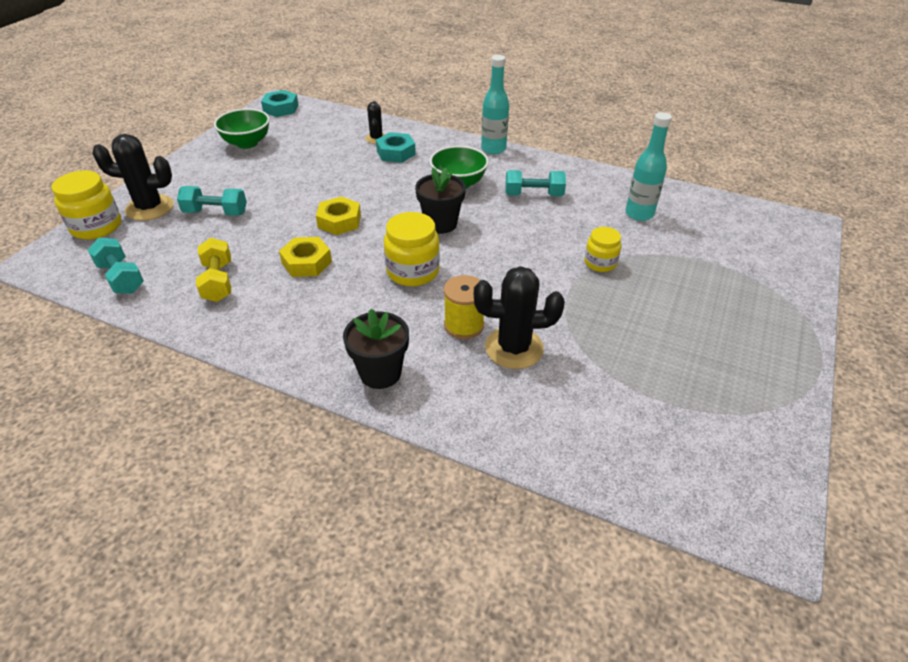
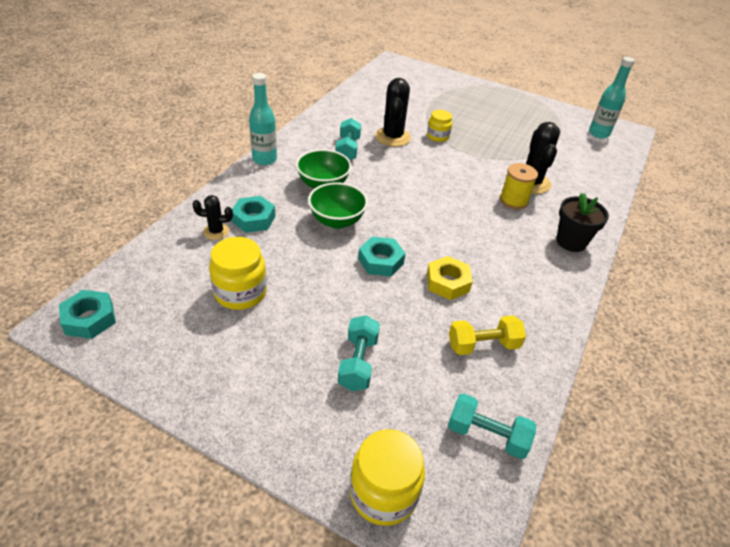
camera: 90 degrees left, 0 degrees up
(121, 278) = (487, 435): turquoise dumbbell -> turquoise dumbbell turned 60 degrees clockwise
(150, 208) = (341, 436): black cactus -> black cactus (392, 137)
(247, 143) = (187, 349): green bowl -> green bowl (337, 221)
(339, 221) = (381, 261): yellow nut -> turquoise nut
(413, 271) = (455, 220): yellow jar -> yellow jar (240, 292)
(440, 224) = (388, 200): black flower pot -> none
(639, 214) = (379, 111): turquoise bottle -> turquoise bottle (598, 133)

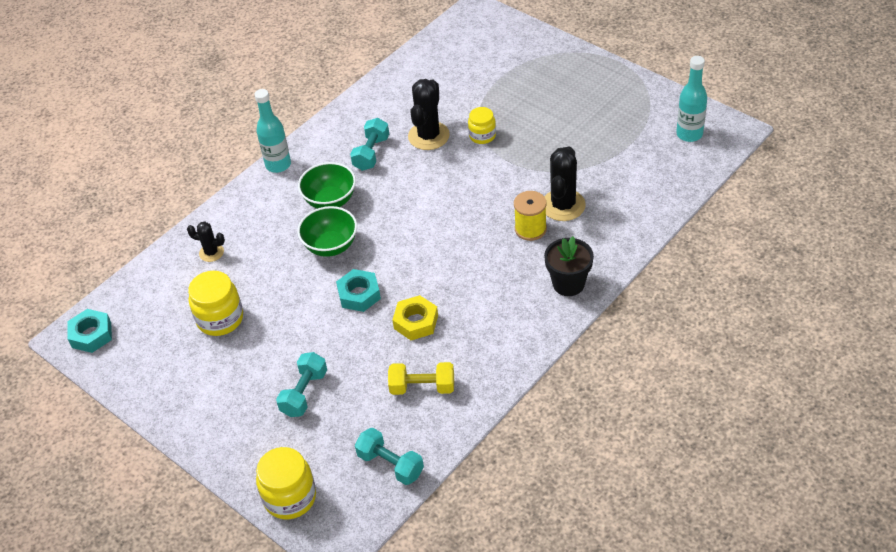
camera: 20 degrees right, 5 degrees up
(253, 219) = (250, 240): turquoise nut -> none

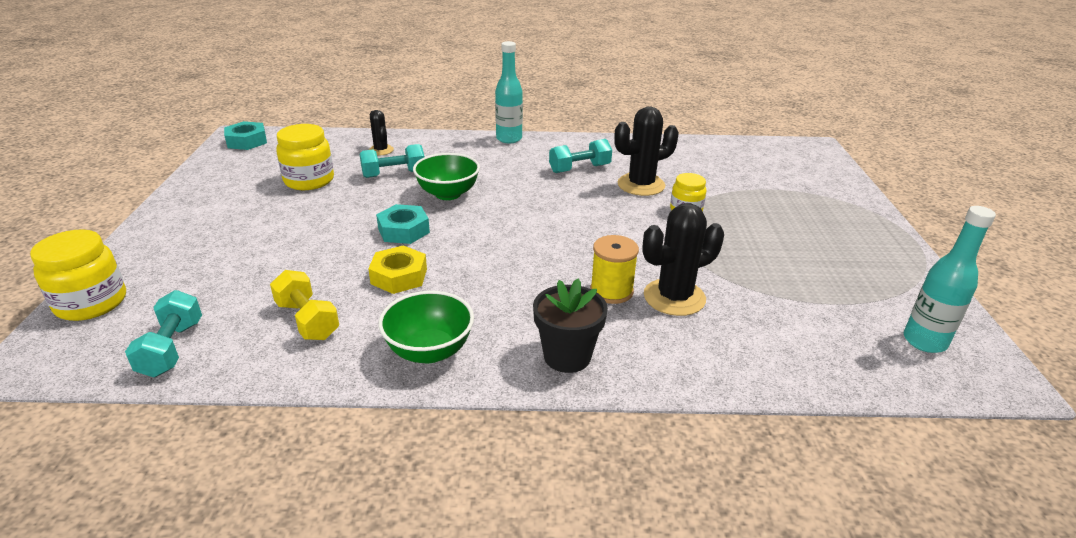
camera: 45 degrees right, 15 degrees down
(304, 393) = (247, 253): turquoise dumbbell -> turquoise dumbbell (394, 174)
(330, 200) = (500, 173): green bowl -> green bowl (429, 351)

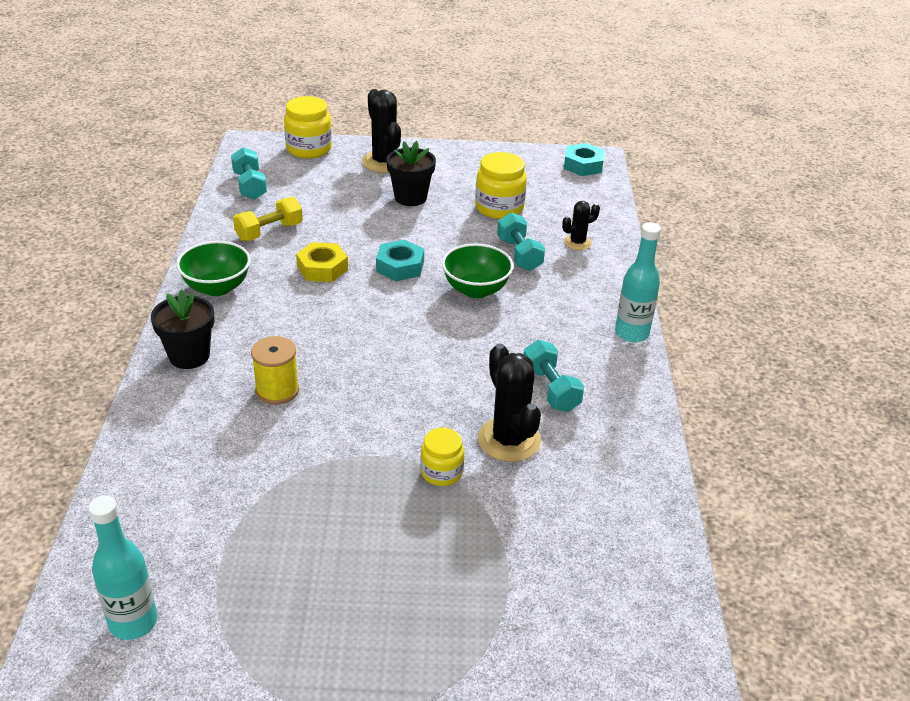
camera: 90 degrees right, 5 degrees up
(172, 348) = (250, 186): turquoise dumbbell -> turquoise dumbbell turned 75 degrees clockwise
(266, 226) = (410, 197): none -> black flower pot
(674, 297) = (258, 432): black cactus -> black cactus (384, 162)

